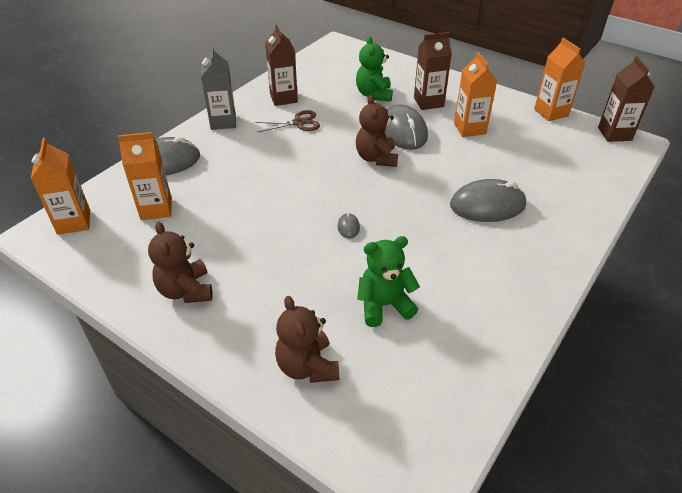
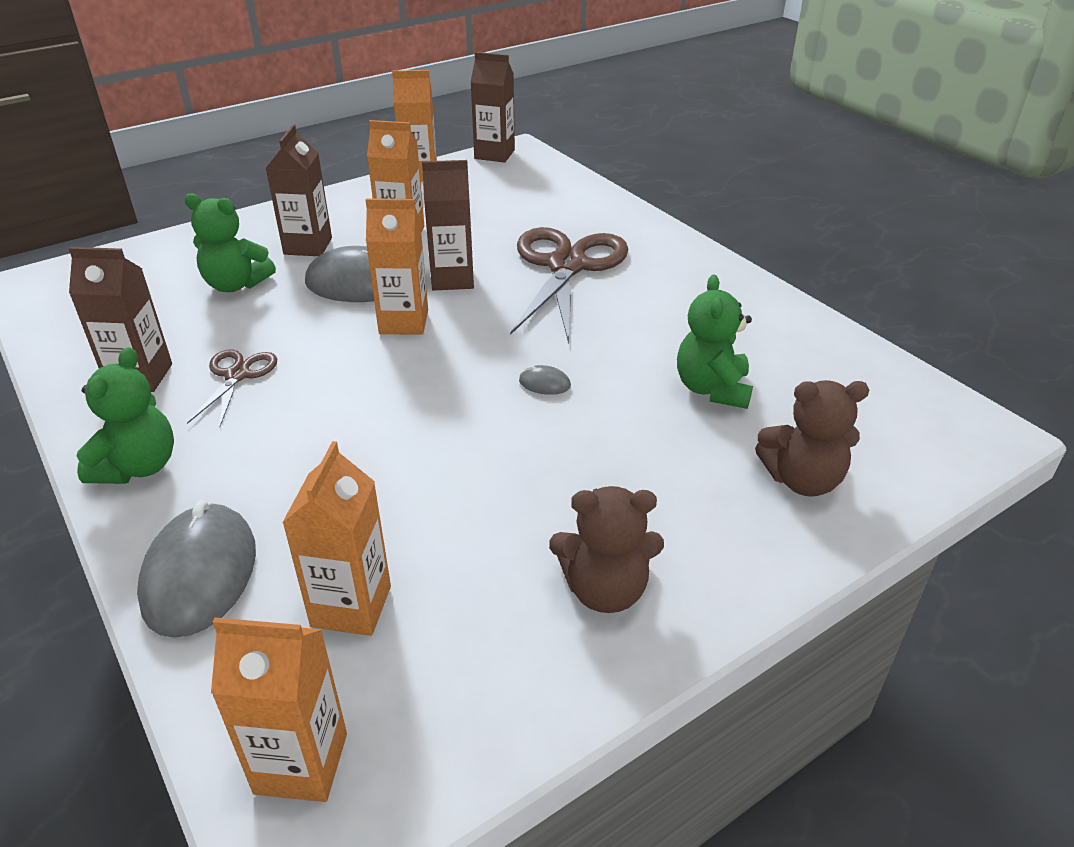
camera: 70 degrees left, 5 degrees down
(223, 122) = (138, 467): grey carton -> green teddy bear
(376, 158) = (404, 322): brown teddy bear -> orange carton
(434, 162) = (452, 279): none -> brown carton
(487, 205) = (567, 266): grey mouse -> brown scissors

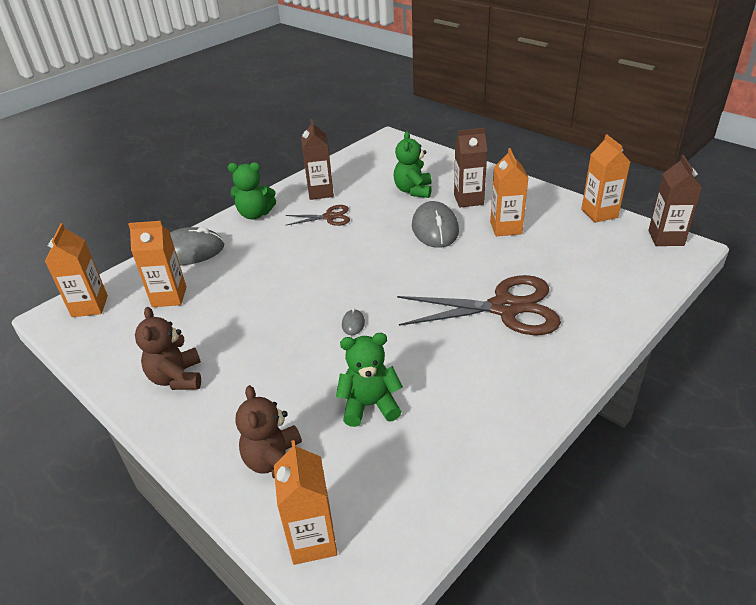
camera: 80 degrees right, 0 degrees up
(404, 322) = (399, 255): orange carton -> orange carton (312, 540)
(452, 279) = (459, 261): brown carton -> none

